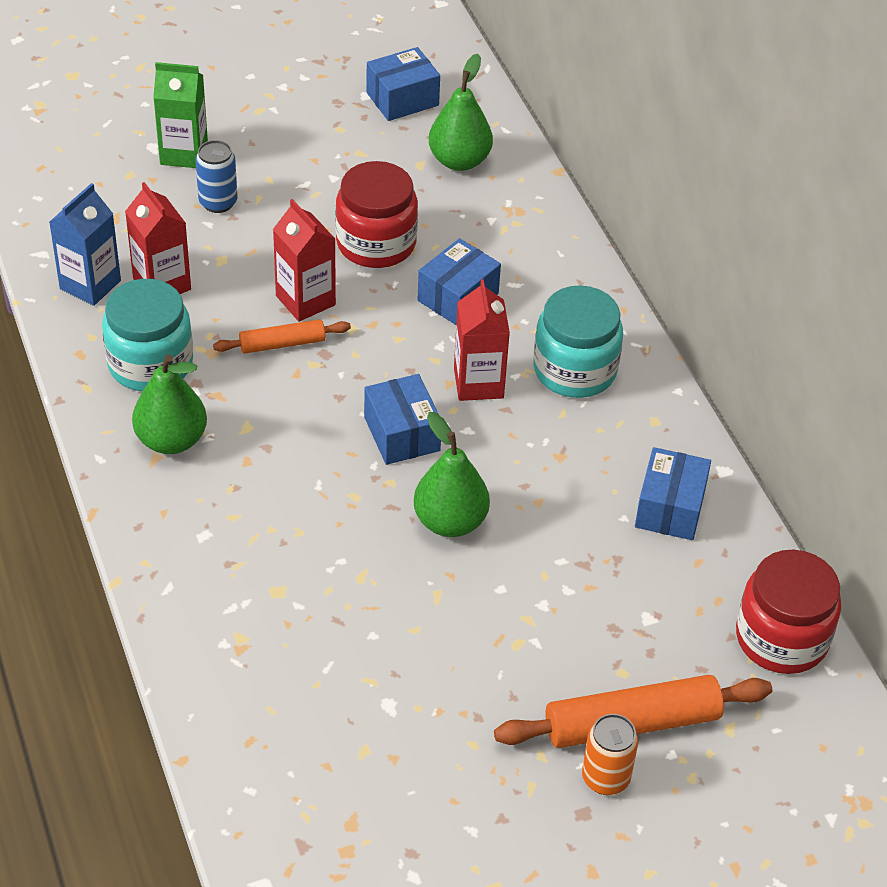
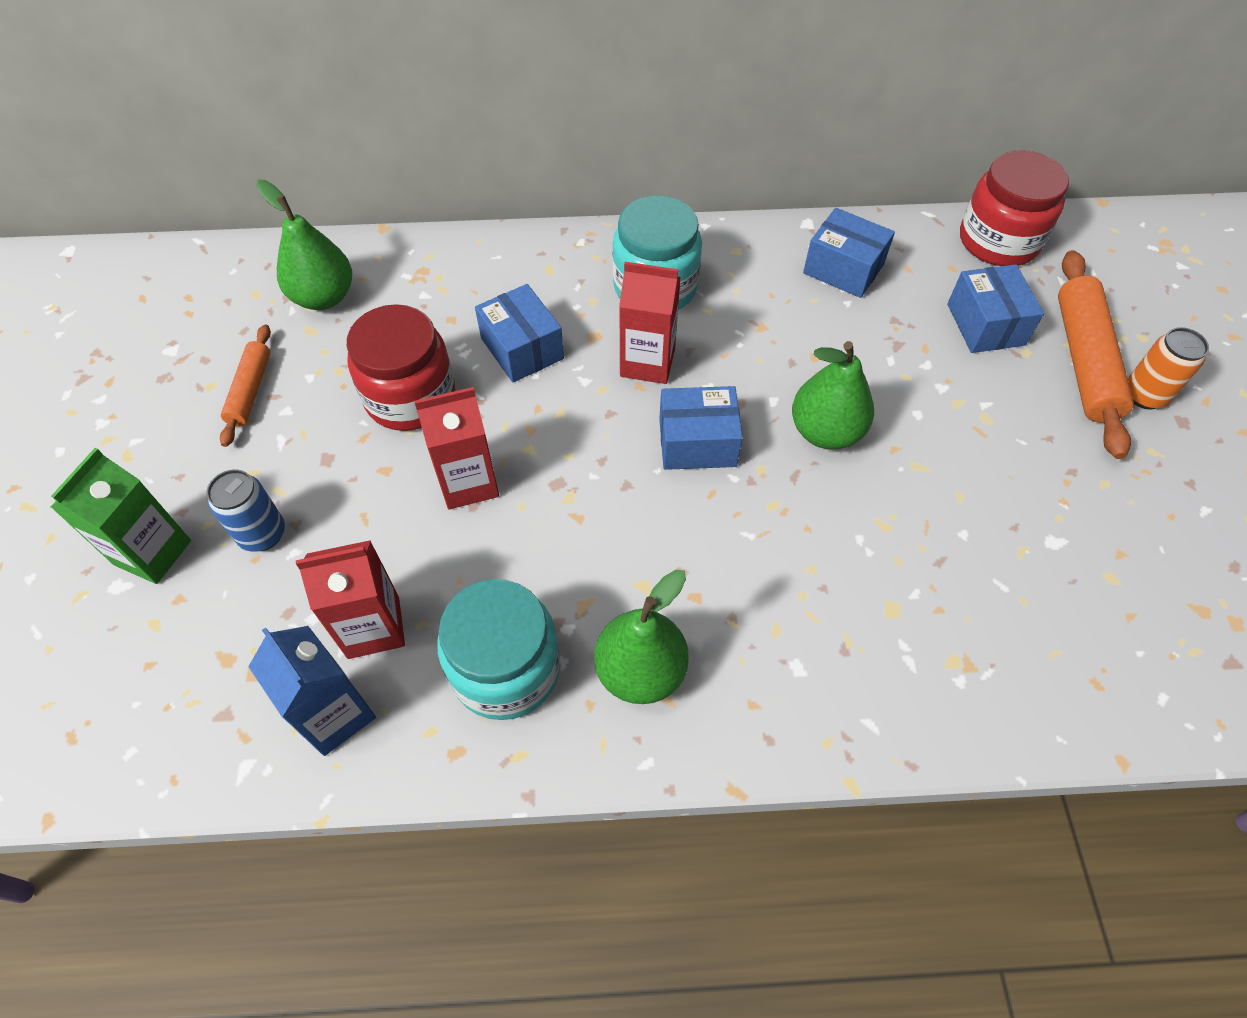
camera: 70 degrees left, 10 degrees up
(282, 344) = (527, 520): orange rolling pin -> orange rolling pin (250, 390)
(402, 99) = (198, 319): blue box -> blue box (985, 324)

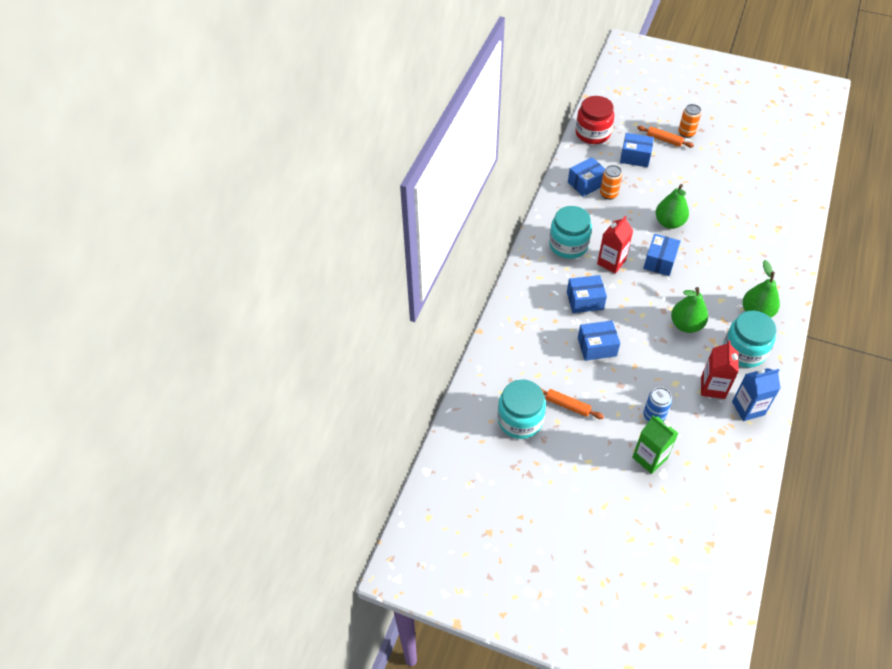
camera: 65 degrees left, 5 degrees down
(199, 334) = (520, 420): none -> turquoise jar
(324, 297) = (518, 365): green pear -> green pear (686, 325)
(410, 397) = (597, 347): red jar -> blue box
(468, 482) = (652, 339): red carton -> none
(839, 310) = (608, 194): none -> orange can
(1084, 361) = (664, 140): orange rolling pin -> orange rolling pin, size x0.57

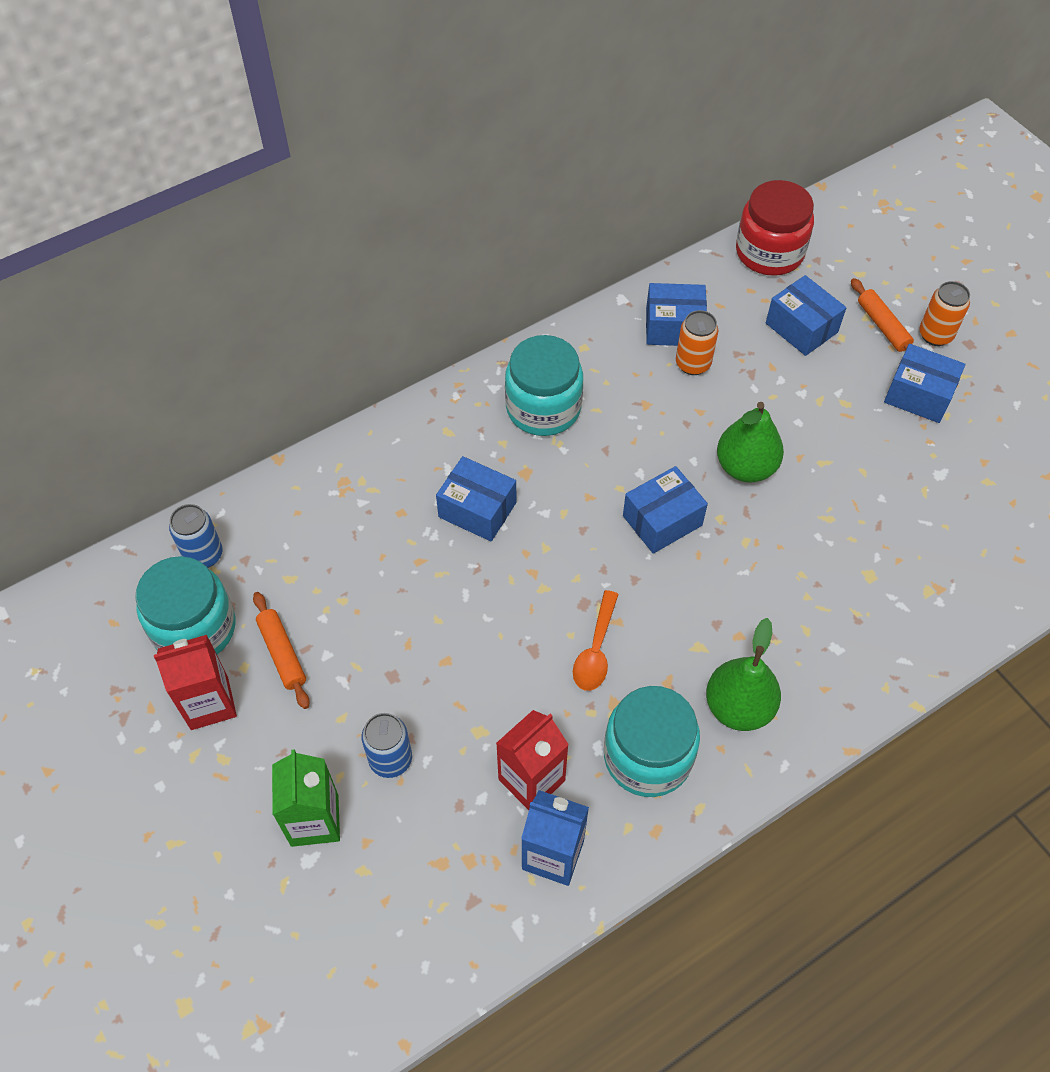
camera: 35 degrees right, 5 degrees up
(491, 389) = (204, 555): none -> blue can
(597, 347) = (419, 593): blue box -> blue box (918, 395)
(611, 262) = (582, 475): red carton -> red carton (209, 703)
(686, 325) = (596, 650): green pear -> orange spoon

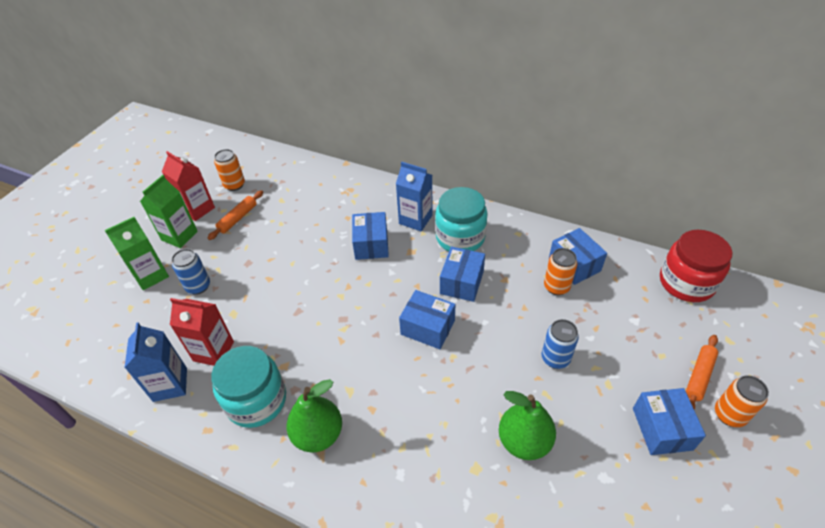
camera: 60 degrees right, 10 degrees down
(194, 628) = (234, 185): turquoise jar -> orange can
(204, 555) = (275, 168): blue can -> blue can (555, 358)
(253, 751) = (179, 236): none -> green carton
(471, 437) = (415, 219): none -> blue carton
(596, 650) = (315, 339): orange spoon -> none
(745, 467) = (503, 351): green pear -> green pear (524, 441)
(801, 328) = (644, 329): blue box -> blue box (461, 282)

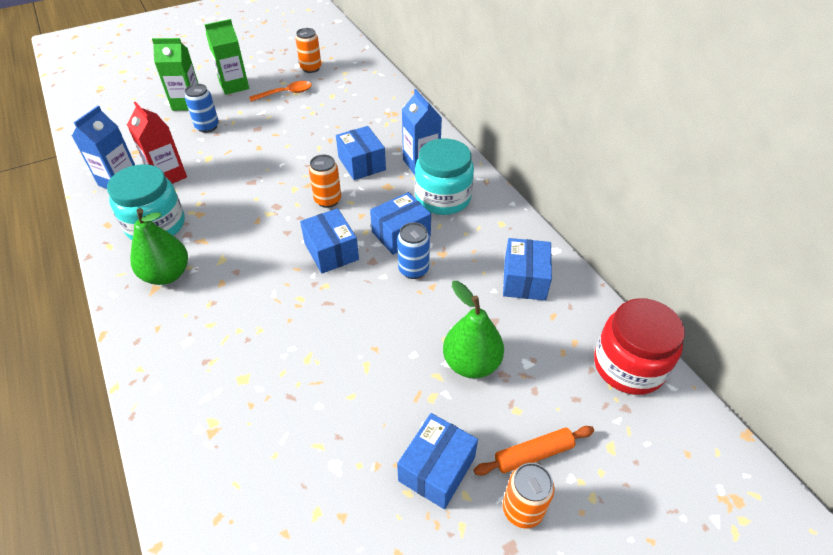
camera: 35 degrees right, 0 degrees up
(197, 209) = (266, 73): red carton -> none
(238, 218) = (286, 93): orange rolling pin -> orange spoon
(371, 244) = (362, 163): blue box -> blue box turned 60 degrees counterclockwise
(524, 441) = (303, 387): green pear -> green pear (471, 363)
(555, 358) = (409, 344): blue can -> blue can (413, 270)
(556, 287) = (483, 287): orange can -> orange can (328, 200)

